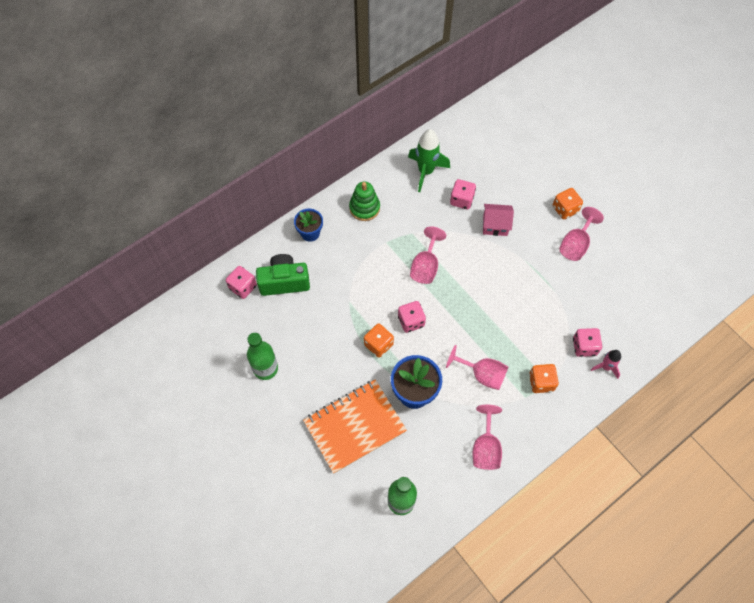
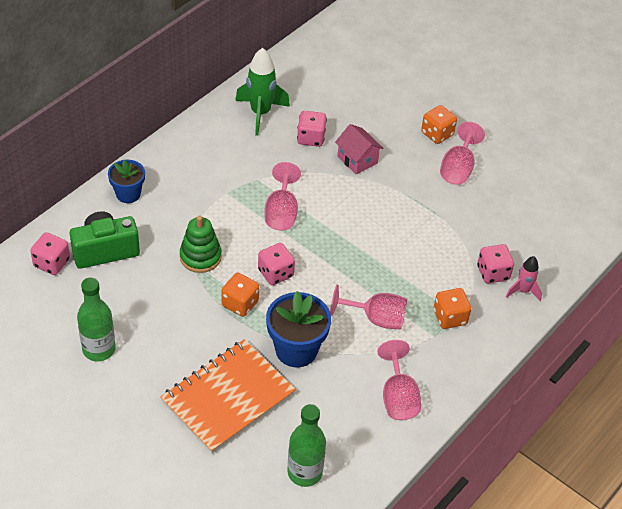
camera: 15 degrees left, 15 degrees down
(364, 208) = (192, 159): green stacking toy -> green stacking toy (200, 257)
(495, 225) = (357, 159): pink house -> pink house turned 60 degrees clockwise

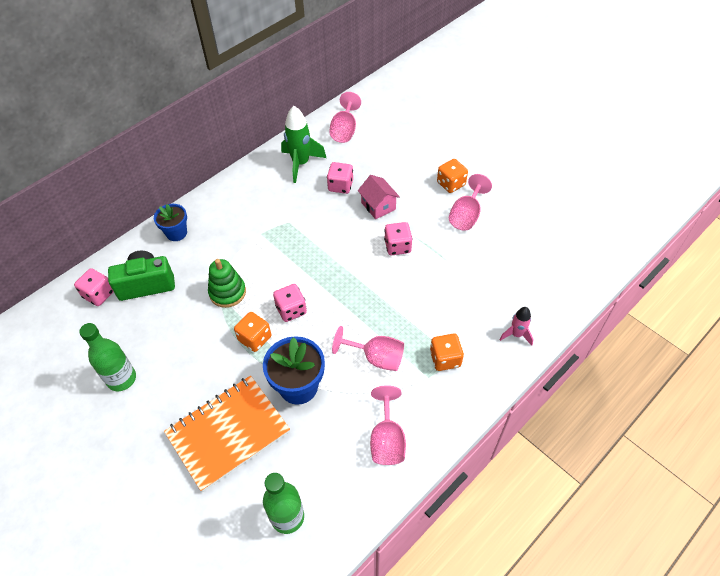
camera: 10 degrees right, 5 degrees up
(281, 212) = (305, 253): pink goblet -> pink goblet (344, 130)
(493, 273) = (489, 316): pink dice -> pink dice (397, 246)

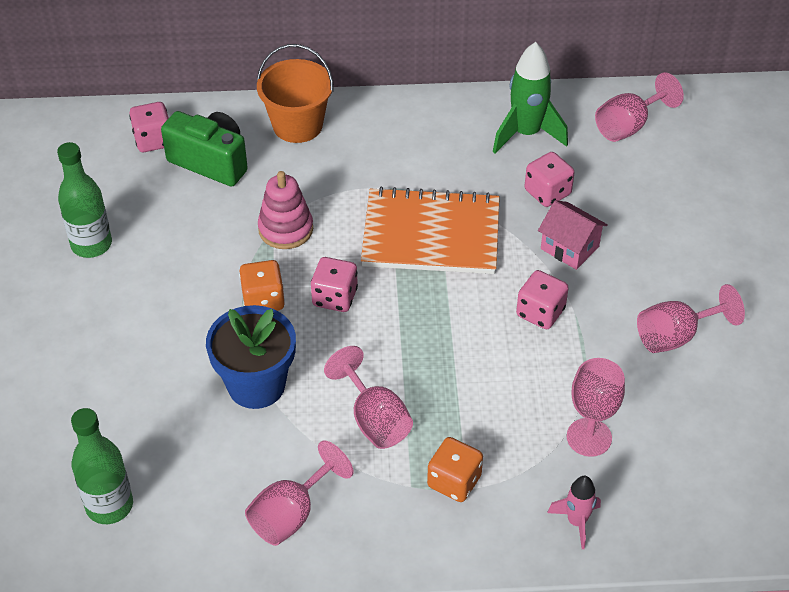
camera: 40 degrees right, 5 degrees down
(176, 233) = (297, 125): blue flower pot -> orange bucket
(227, 292) = (285, 229): green stacking toy -> pink stacking toy
(228, 433) = (137, 377): orange notebook -> orange notebook (431, 235)
(378, 206) = (569, 247): pink house -> pink house turned 60 degrees counterclockwise
(451, 184) = (700, 283): orange dice -> none
(480, 290) = (589, 437): none -> pink goblet

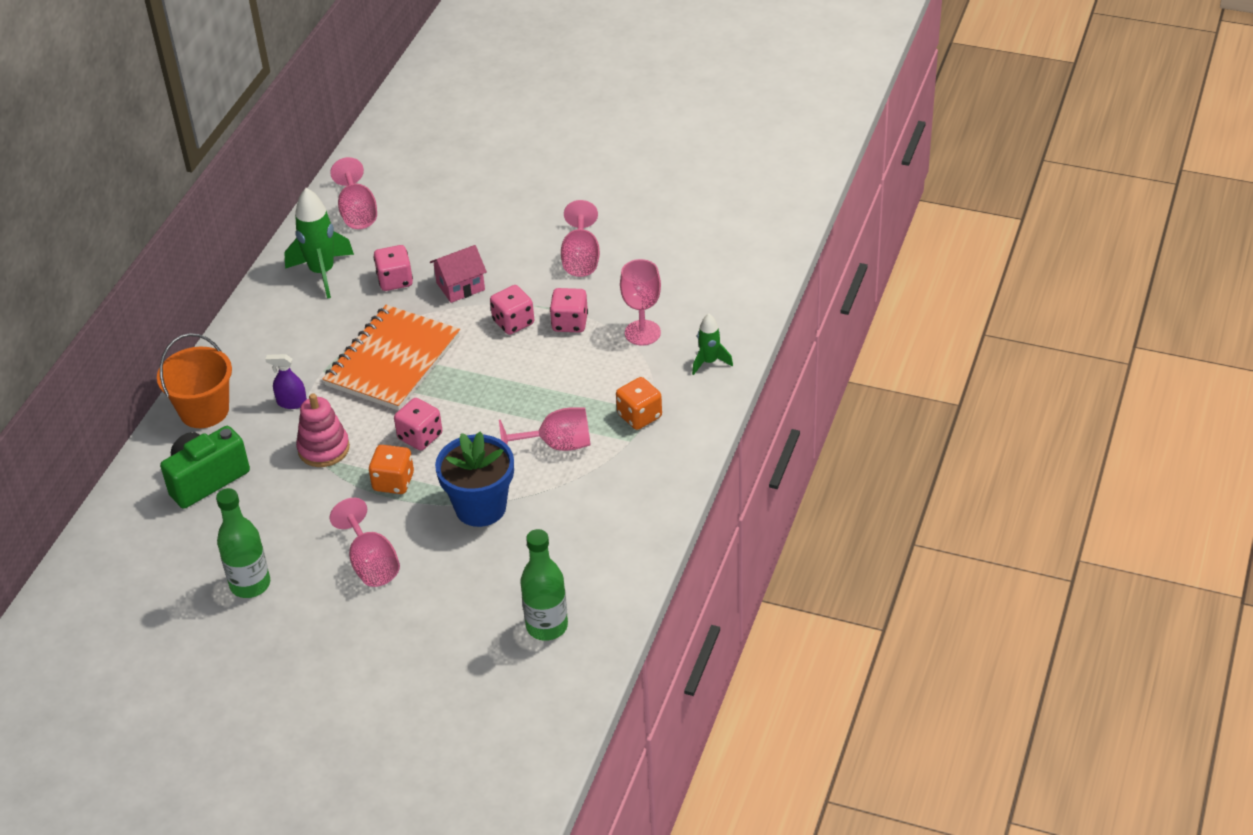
camera: 65 degrees left, 5 degrees down
(153, 140) = (148, 514): pink dice -> pink dice (570, 323)
(291, 514) = (617, 516): pink goblet -> pink goblet (371, 563)
(336, 182) = (292, 402): none -> purple spray bottle
(576, 522) = (709, 362): pink rocket -> green rocket

